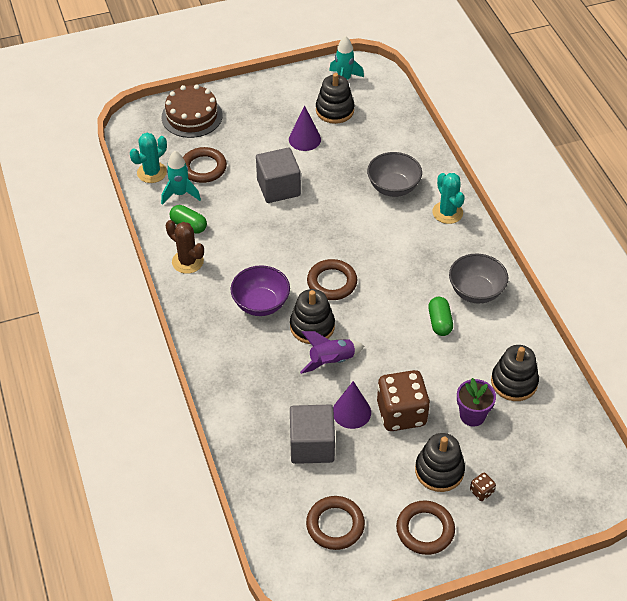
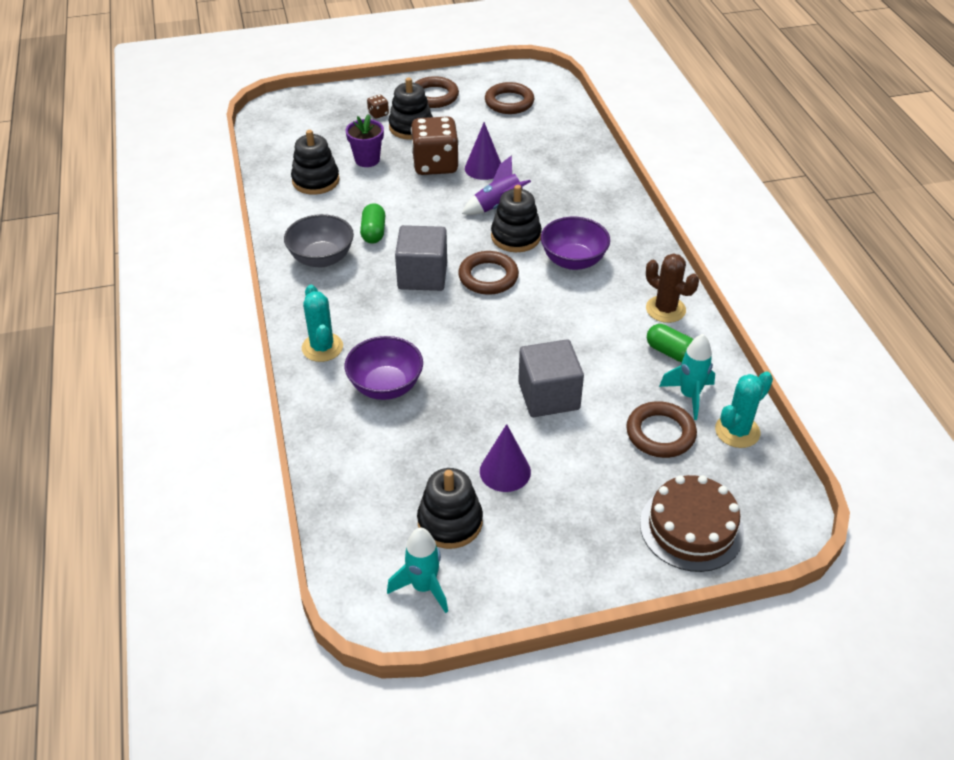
camera: 175 degrees left, 5 degrees down
(312, 445) = (524, 148): grey cube -> grey cube (422, 276)
(393, 187) = (386, 386): grey bowl -> purple bowl

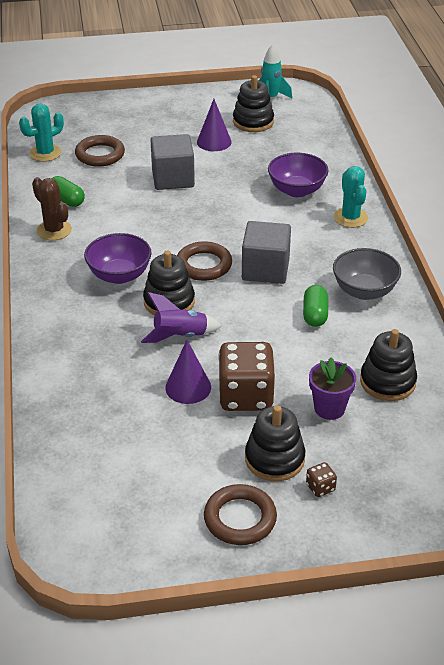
camera: 175 degrees left, 5 degrees down
(509, 102) = (132, 498): brown ring -> none
(689, 396) = (68, 173): turquoise rocket -> none
(691, 528) = (103, 113): brown cake -> none

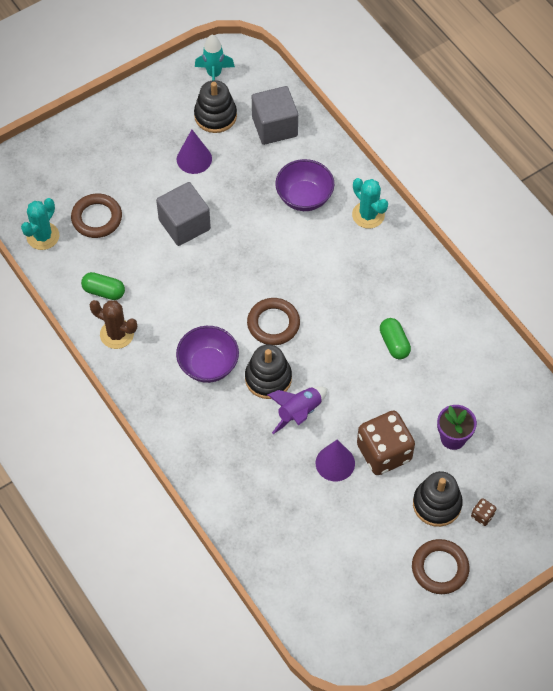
camera: 25 degrees left, 20 degrees up
(265, 269) = (328, 308): grey cube -> grey cube (274, 127)
(364, 291) = (421, 300): grey bowl -> none
(387, 382) = (483, 392): black stacking toy -> none

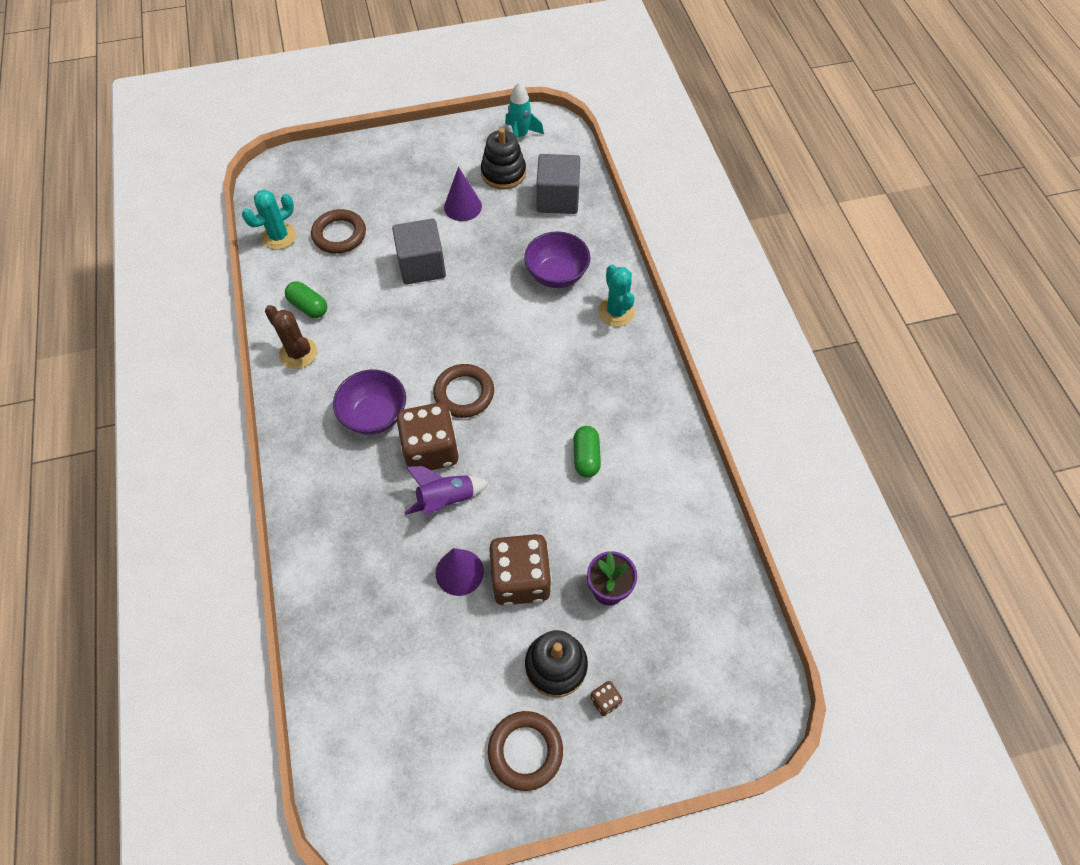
camera: 20 degrees right, 0 degrees up
(268, 378) = (430, 450): black stacking toy -> brown dice

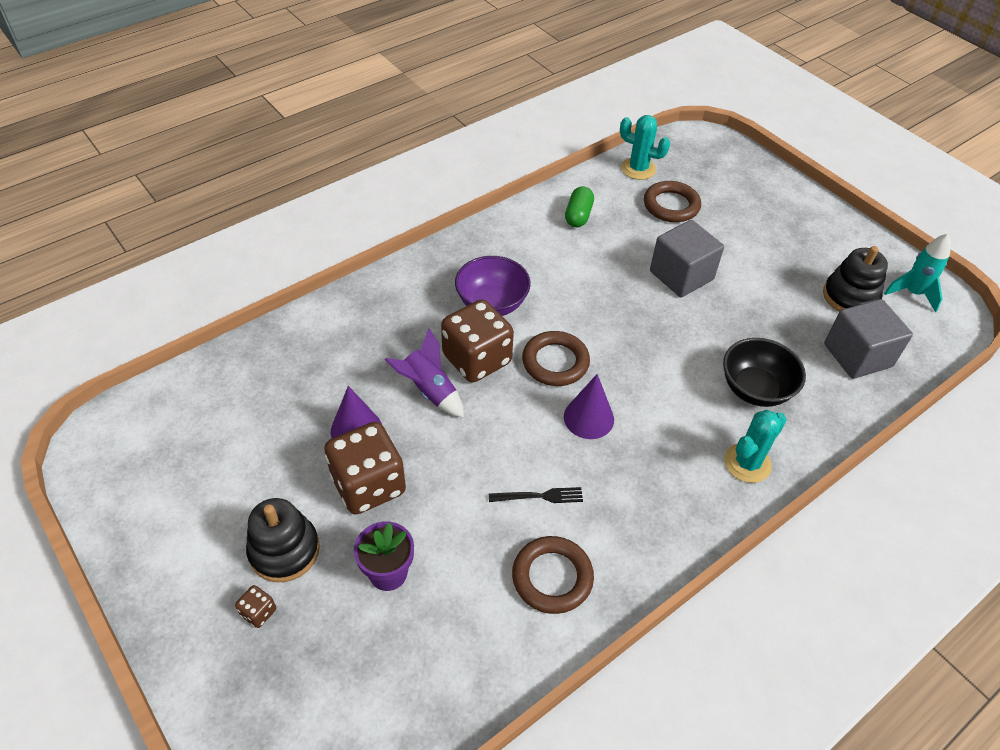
camera: 65 degrees right, 10 degrees down
(298, 353) = (525, 228): brown cactus -> none
(462, 206) = (778, 280): purple cone -> purple cone (588, 418)
(525, 751) = (186, 553): brown ring -> brown ring (552, 577)
(556, 274) = (755, 389): purple bowl -> black bowl
(586, 457) = (539, 496): green capsule -> black fork

